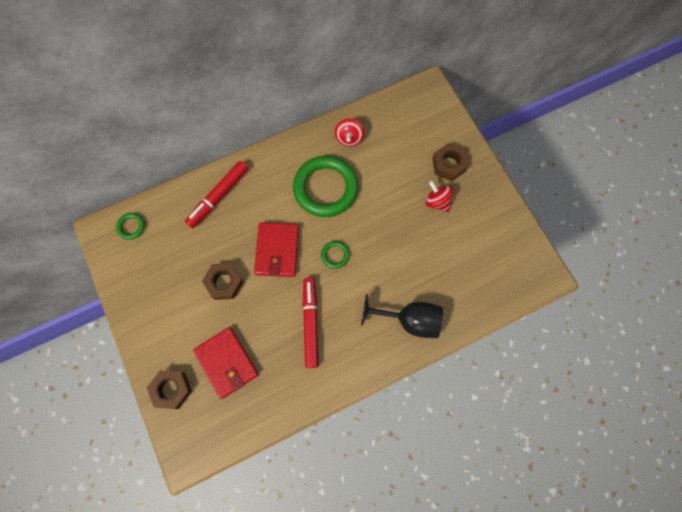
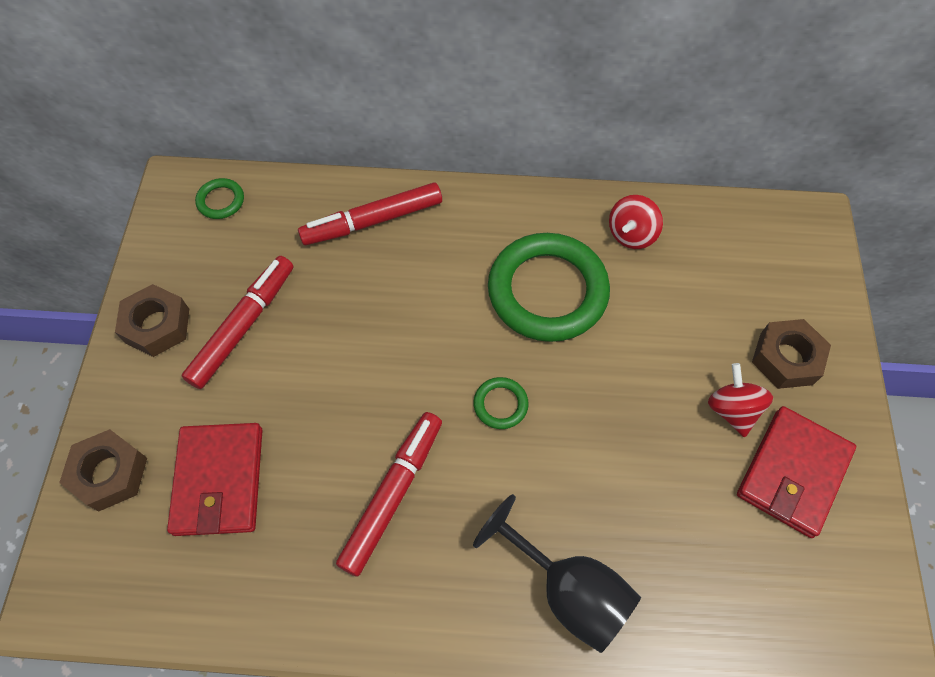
camera: 30 degrees right, 10 degrees down
(188, 285) = (243, 326): none -> red marker
(224, 283) = (298, 352): brown nut -> brown nut (157, 325)
(277, 251) = (411, 347): red wallet -> red wallet (792, 473)

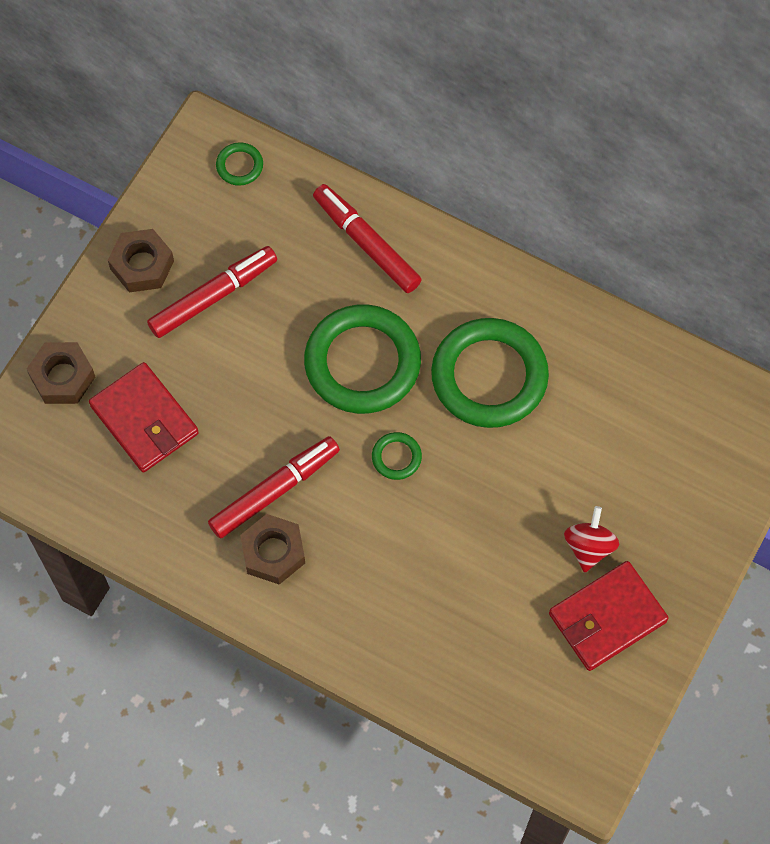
camera: 25 degrees right, 5 degrees up
(219, 480) = (144, 420): red wallet -> red wallet turned 60 degrees counterclockwise
(372, 221) = (366, 243): red marker -> red marker turned 45 degrees clockwise
(421, 328) = (362, 363): none -> green ring
(568, 590) = (375, 621): black goblet -> none
(631, 234) = (595, 355): red spinning top -> none
(786, 358) = (664, 526): brown nut -> brown nut (273, 552)

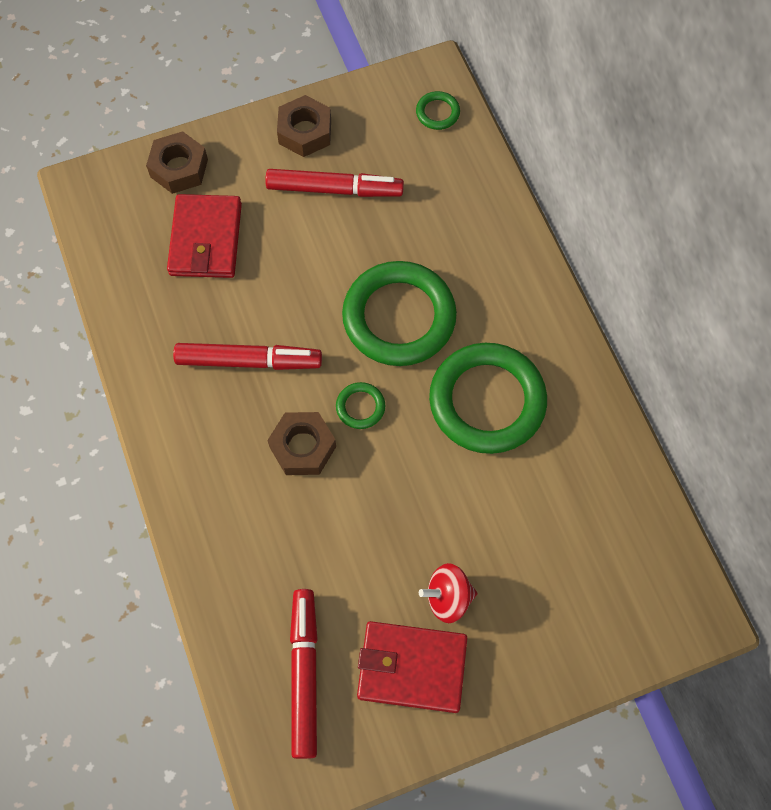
camera: 40 degrees right, 0 degrees up
(273, 552) = (206, 405): brown nut -> brown nut (303, 447)
(366, 243) = (481, 233): red marker -> red marker (305, 674)
(589, 547) = (448, 597): red spinning top -> red spinning top turned 150 degrees counterclockwise

